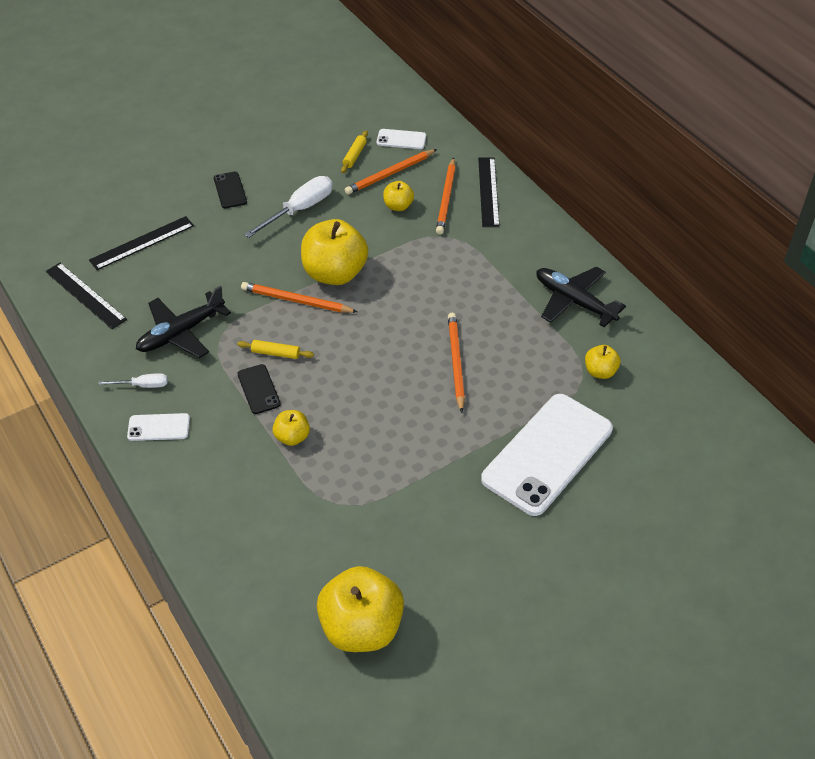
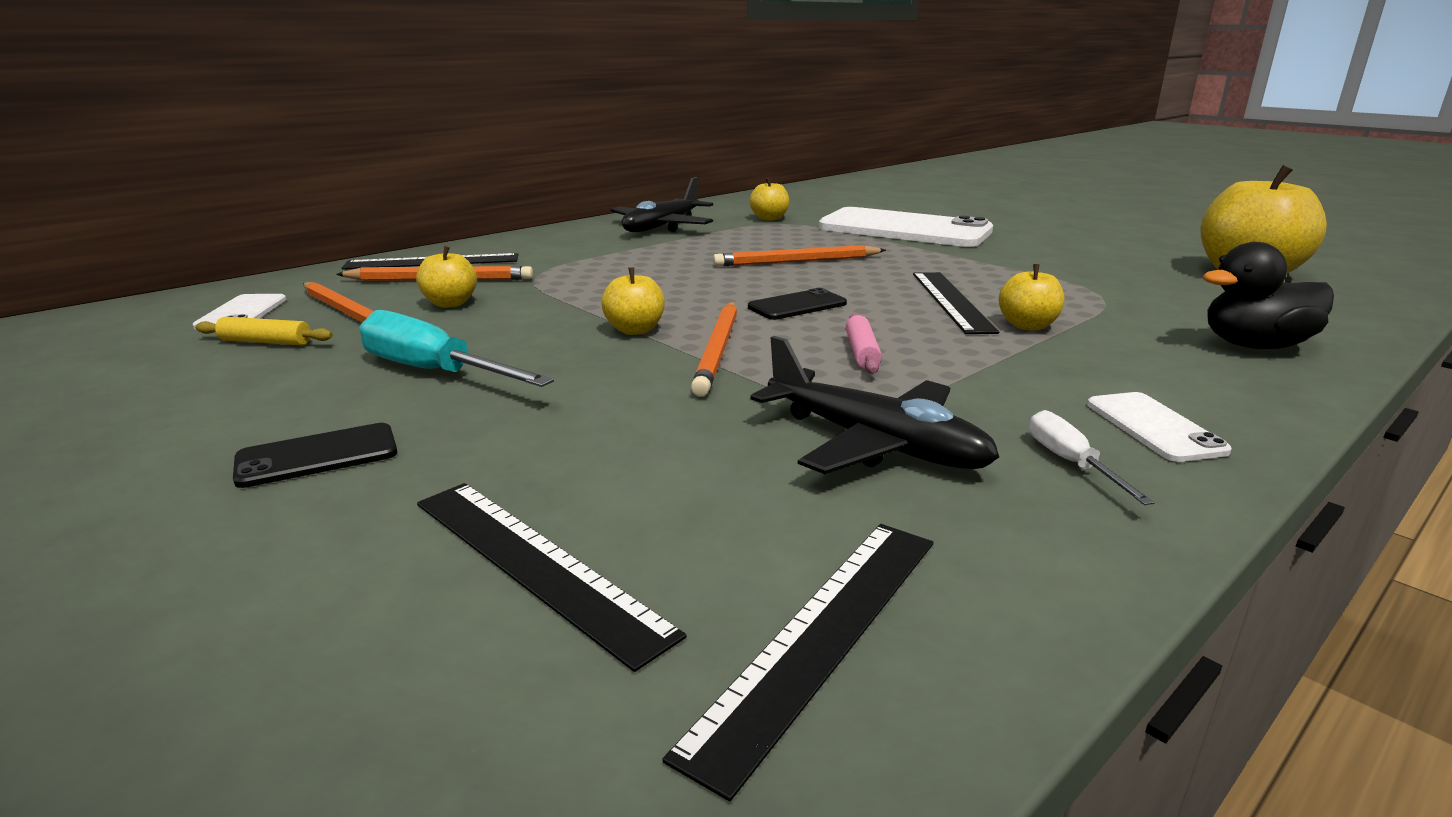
camera: 100 degrees left, 25 degrees down
(228, 529) = (1254, 346): none -> black duck
(259, 389) = (957, 356): black phone -> black phone (797, 305)
(276, 353) = (861, 352): yellow rolling pin -> pink rolling pin
(300, 209) = (434, 372): white screwdriver -> turquoise screwdriver
(335, 273) = (635, 330): yellow apple -> yellow apple, size x0.49
(347, 418) = (951, 301): none -> black ruler

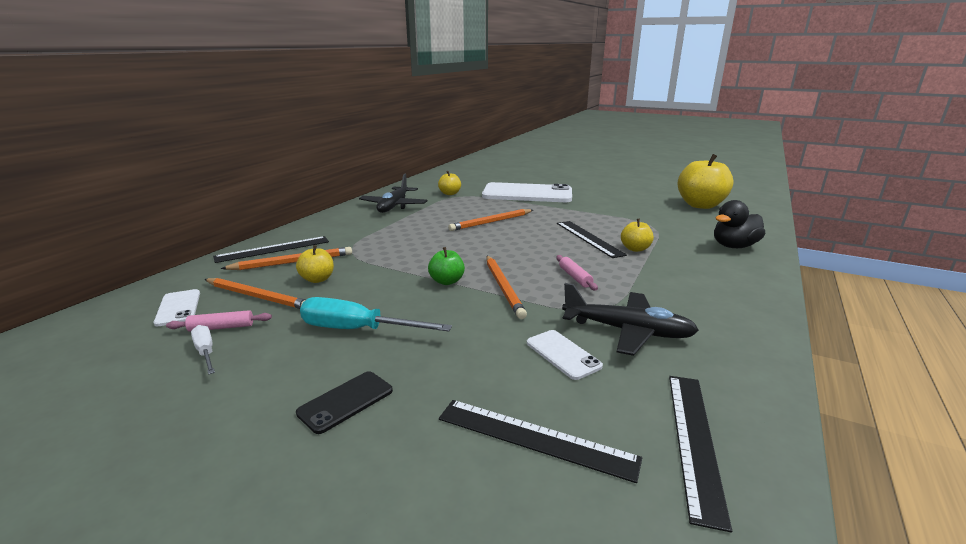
camera: 20 degrees left, 0 degrees up
(266, 342) = (221, 327): yellow rolling pin -> pink rolling pin
(635, 330) = (447, 281): yellow apple -> green apple
(797, 305) = (517, 252): black phone -> none
(1070, 463) = (715, 324): white screwdriver -> white screwdriver (205, 352)
(1154, 427) = (731, 298): white phone -> white phone (563, 354)

